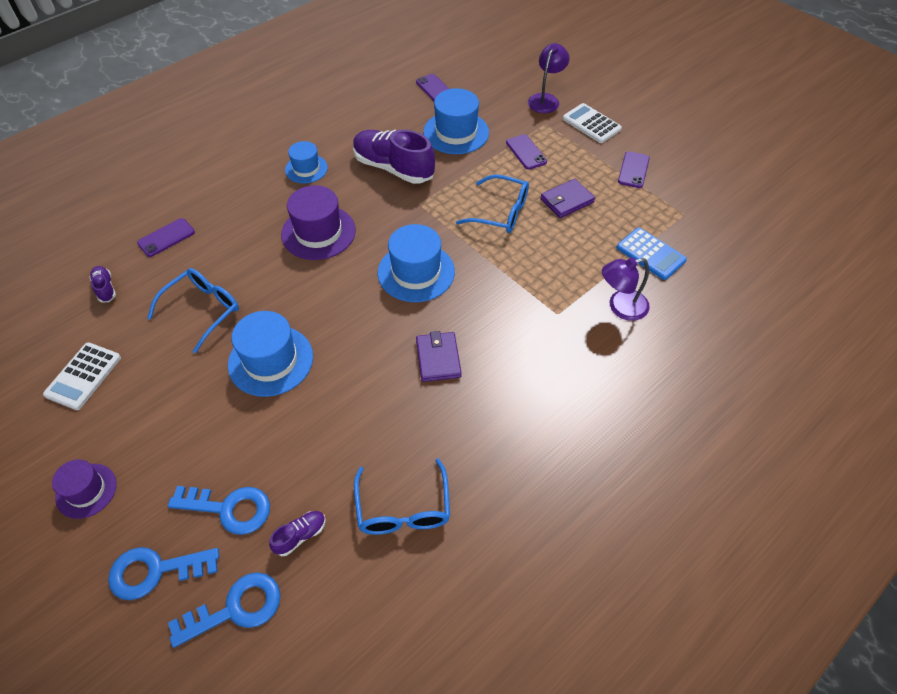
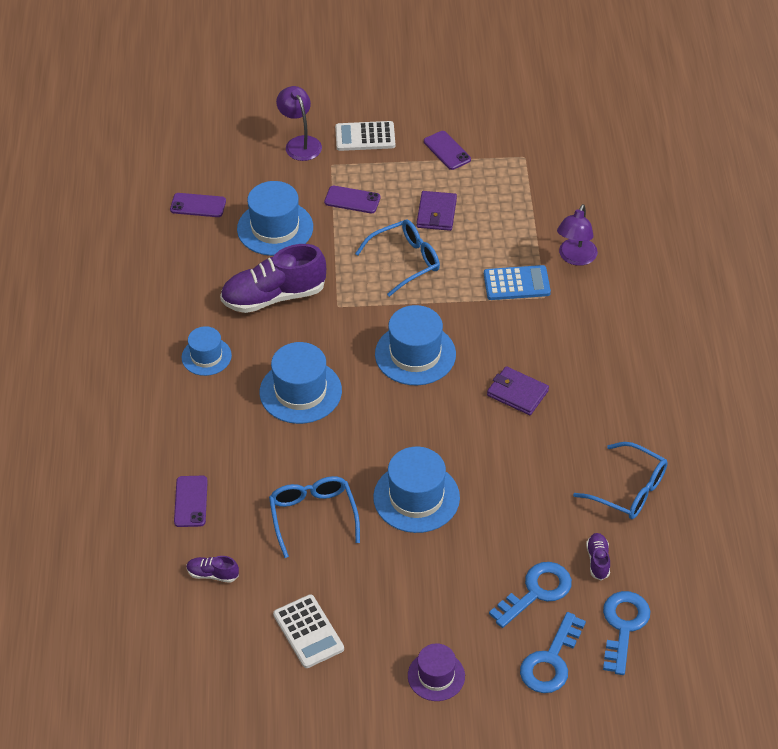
camera: 50 degrees left, 5 degrees down
(318, 232) = (300, 391): purple hat -> blue hat
(650, 254) = (543, 205): blue calculator -> blue calculator (516, 283)

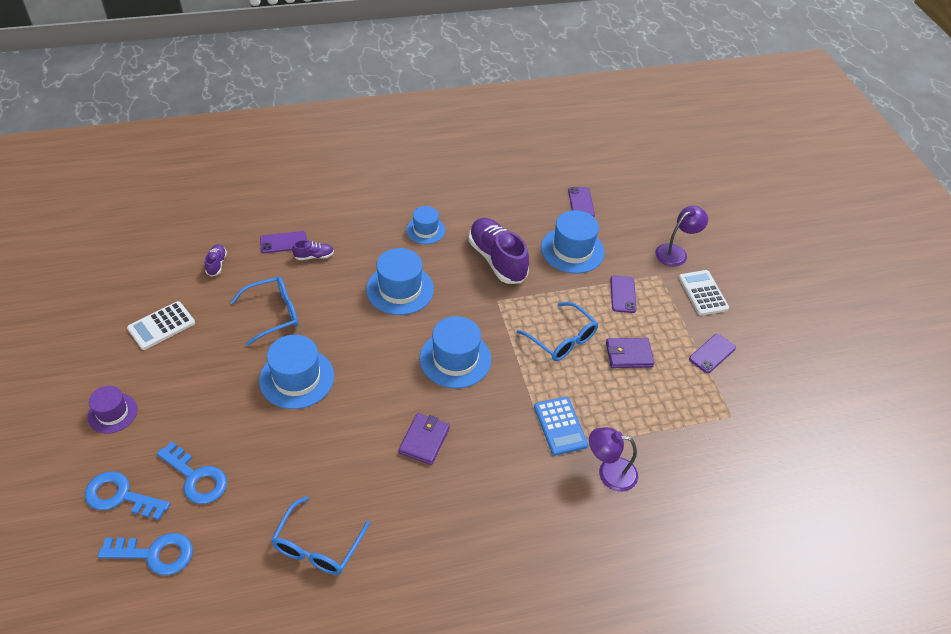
camera: 75 degrees right, 0 degrees up
(598, 560) = (231, 525): purple shoe -> purple shoe (314, 256)

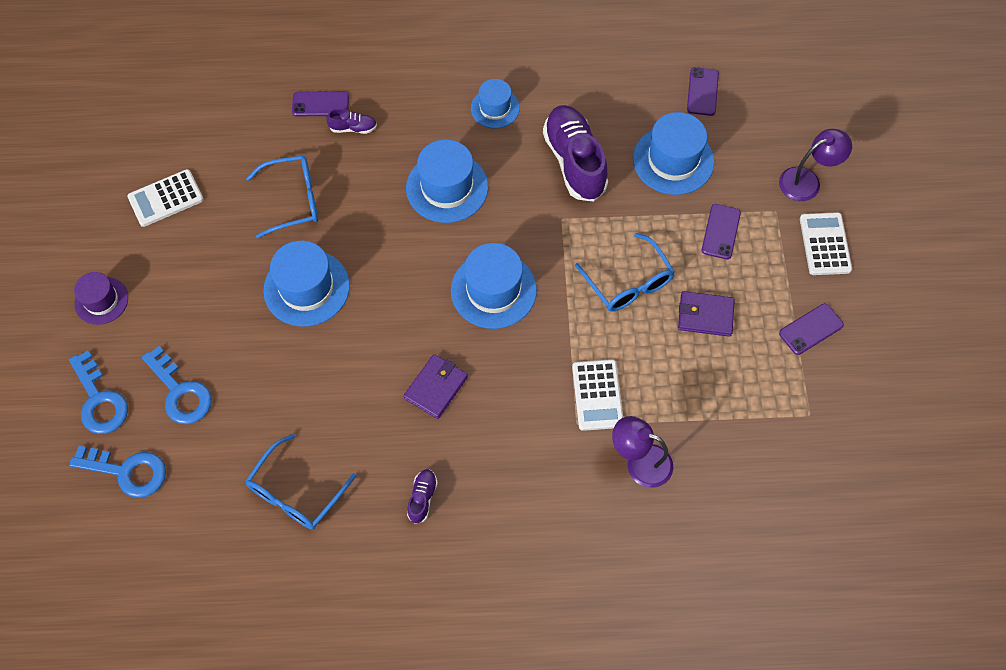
camera: 15 degrees right, 15 degrees up
(120, 496) = (99, 400): blue key -> blue key turned 150 degrees counterclockwise
(216, 264) = (238, 124): purple shoe -> purple shoe (422, 498)
(560, 426) = (597, 395): blue calculator -> white calculator

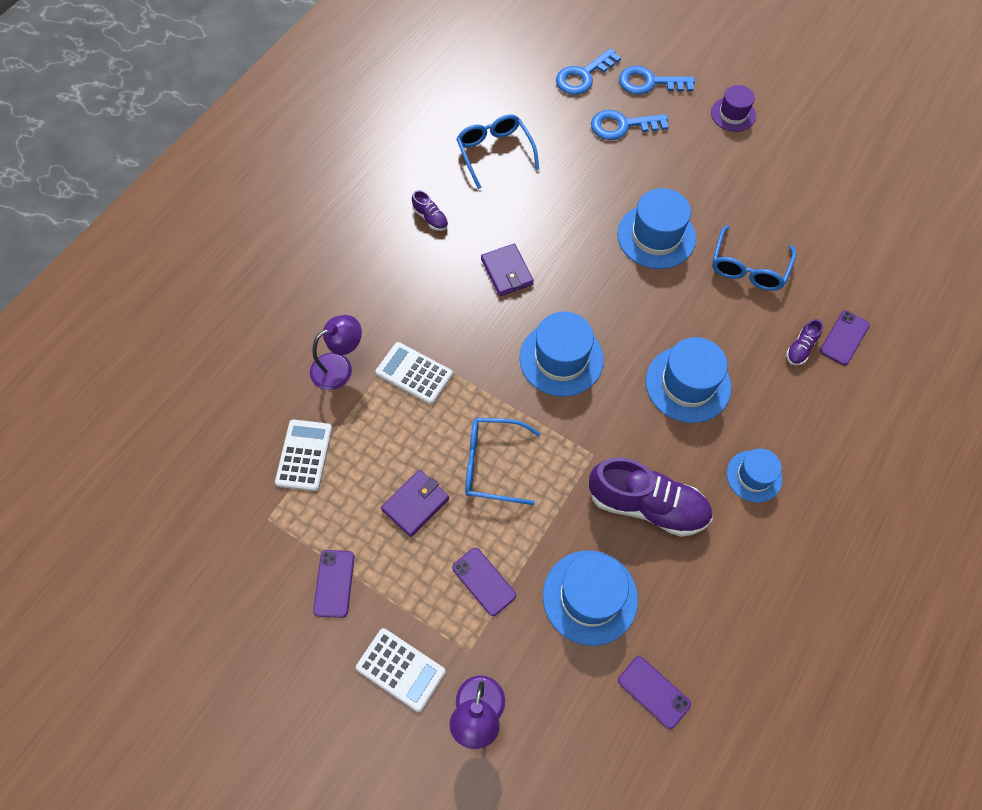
camera: 125 degrees right, 0 degrees up
(166, 198) = (805, 188): white calculator -> white calculator (304, 455)

